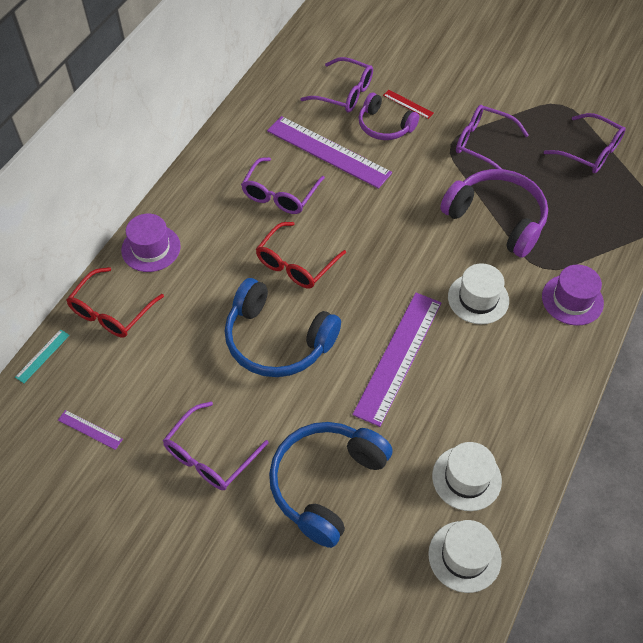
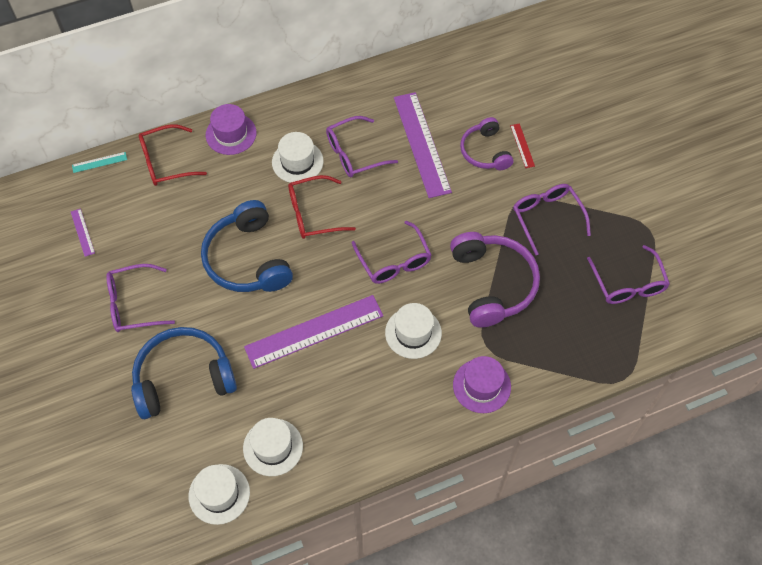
camera: 40 degrees right, 5 degrees up
(237, 232) = (297, 162): none -> white hat
(344, 93) = (482, 104): purple glasses -> purple glasses (394, 261)

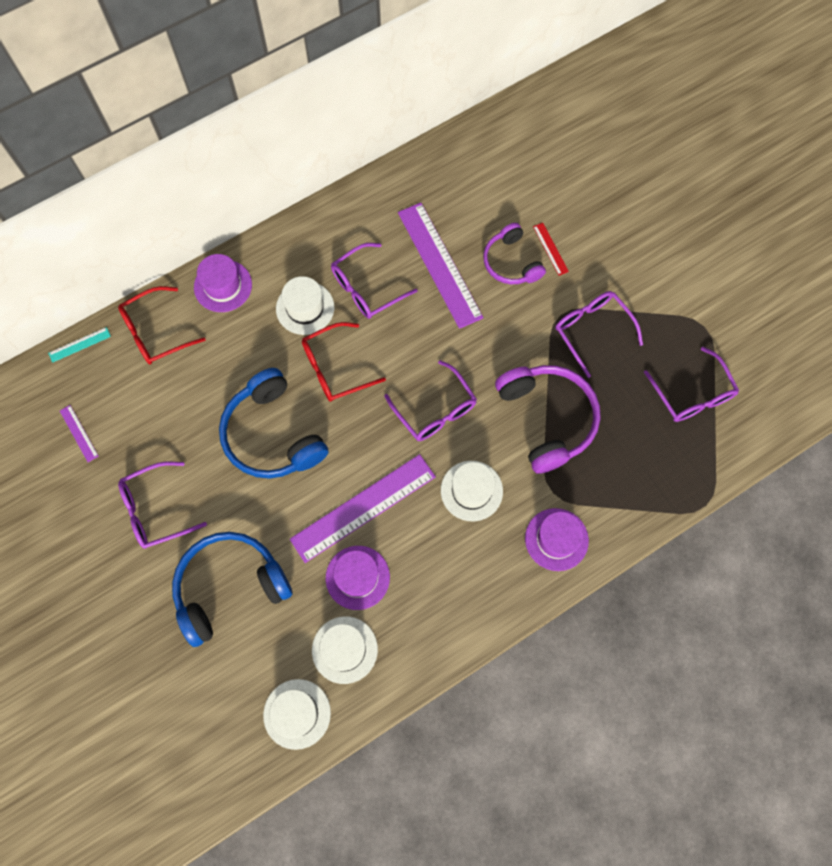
camera: 10 degrees left, 10 degrees up
(297, 388) = (357, 577): none -> purple hat

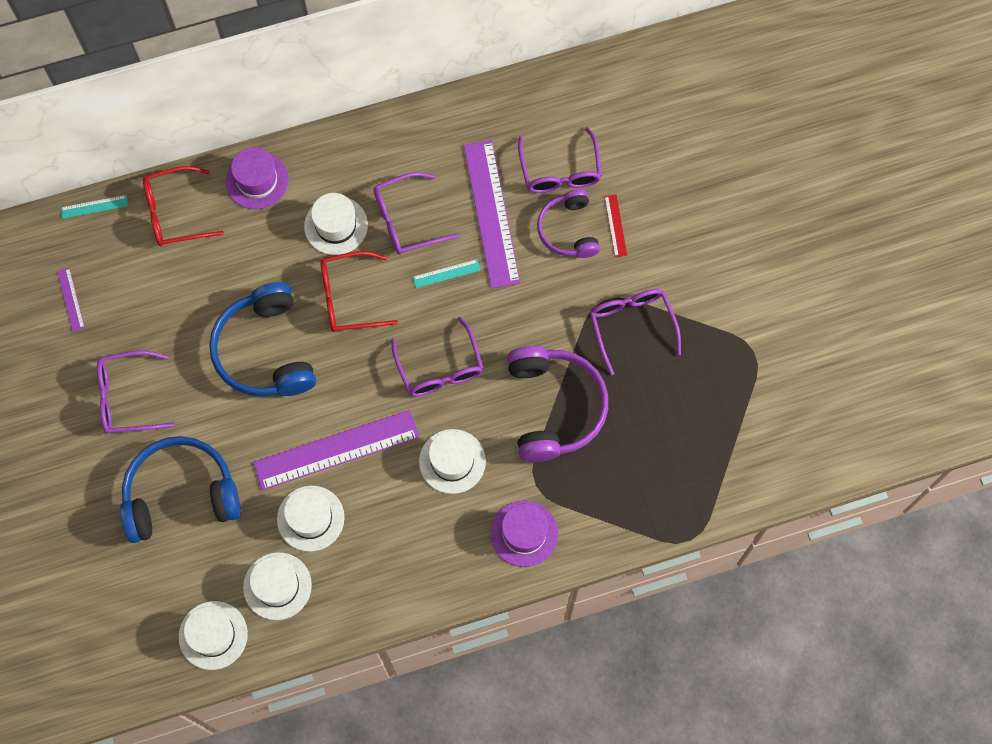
camera: 15 degrees right, 0 degrees up
(357, 577) = (310, 518): purple hat -> white hat
(416, 325) = (446, 273): none -> turquoise ruler
(692, 394) = (716, 421): purple glasses -> purple glasses (560, 171)

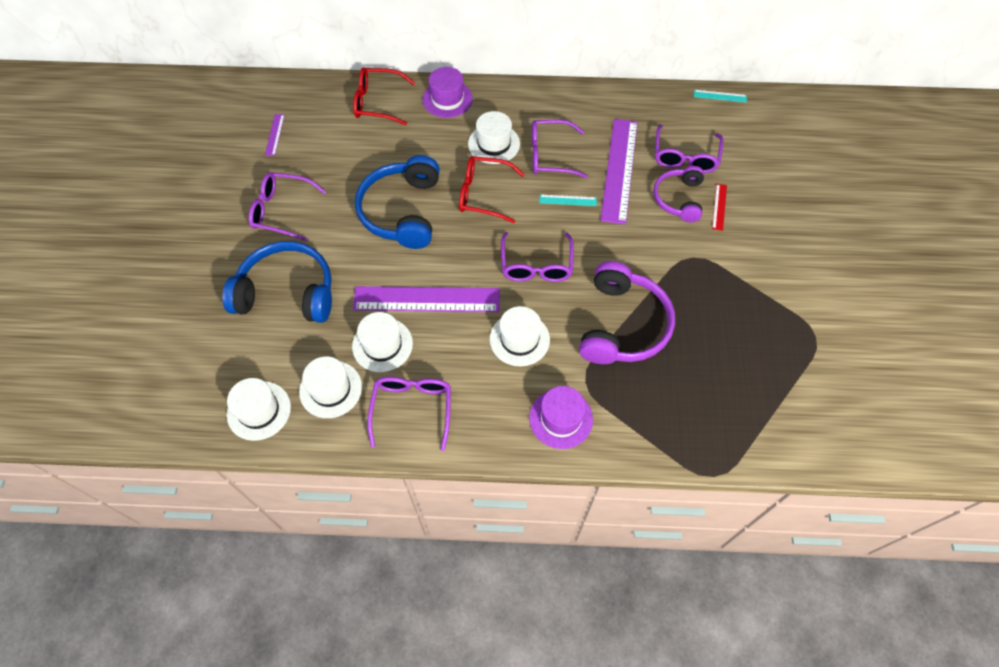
camera: 20 degrees right, 10 degrees down
(94, 206) = (322, 83): turquoise ruler -> turquoise ruler (720, 96)
(631, 326) = (711, 283): purple glasses -> purple glasses (412, 409)

